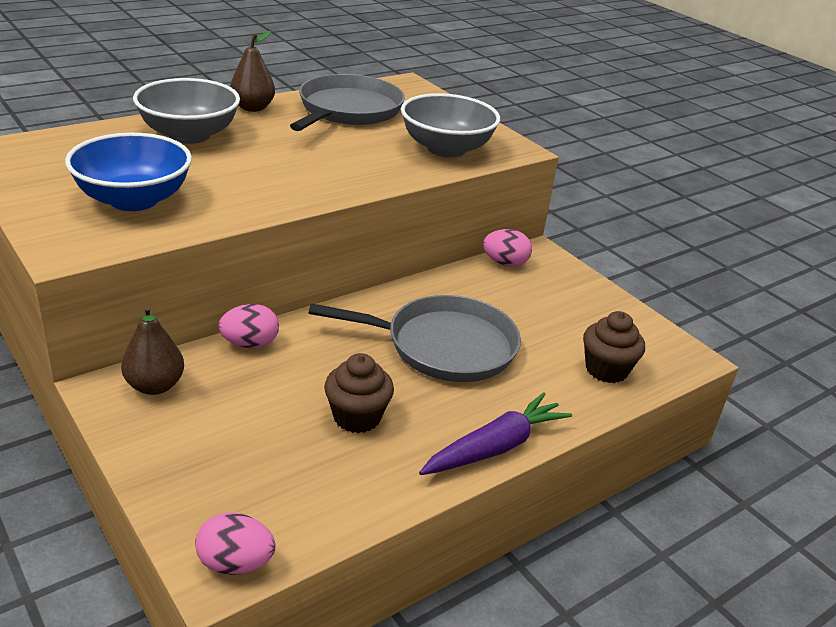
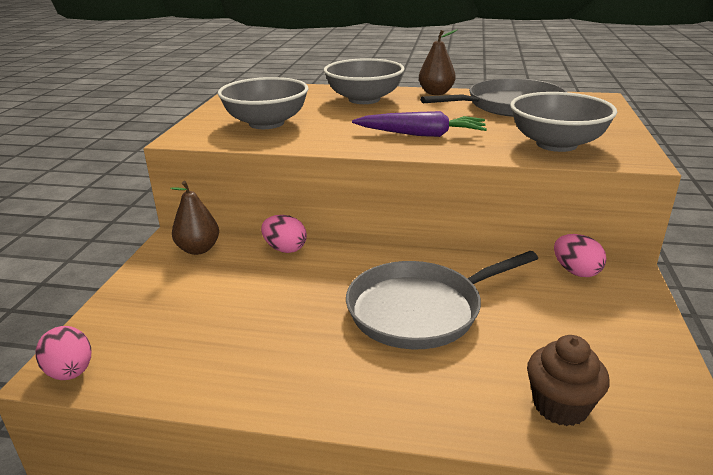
camera: 50 degrees right, 5 degrees down
(134, 200) = (266, 123): blue bowl -> grey bowl
(357, 417) = (278, 326): brown cupcake -> none
(444, 346) = (420, 310): grey pan -> grey pan turned 105 degrees clockwise
(495, 447) = (345, 408): purple carrot -> purple carrot (421, 134)

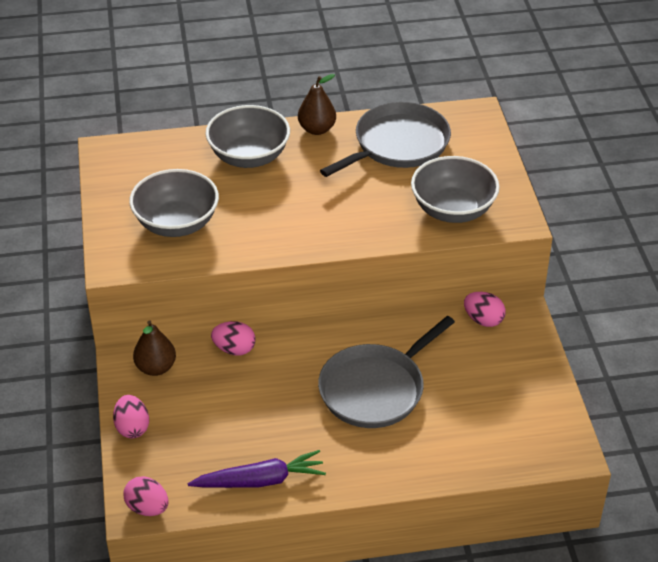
camera: 20 degrees left, 15 degrees up
(131, 291) = (132, 427): none -> pink egg
(421, 134) = (333, 216): purple carrot -> purple carrot (260, 480)
(560, 406) = (491, 445): brown cupcake -> none

